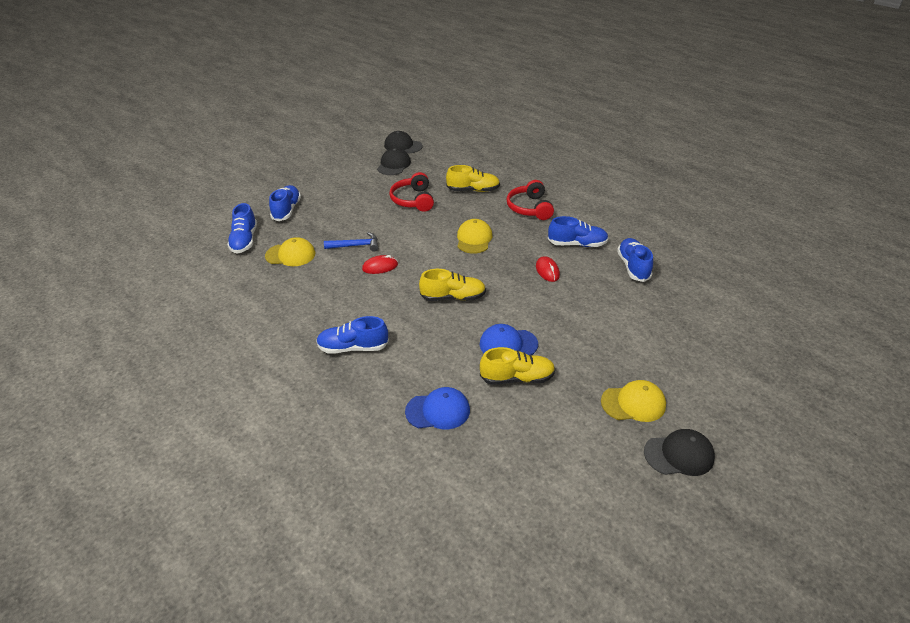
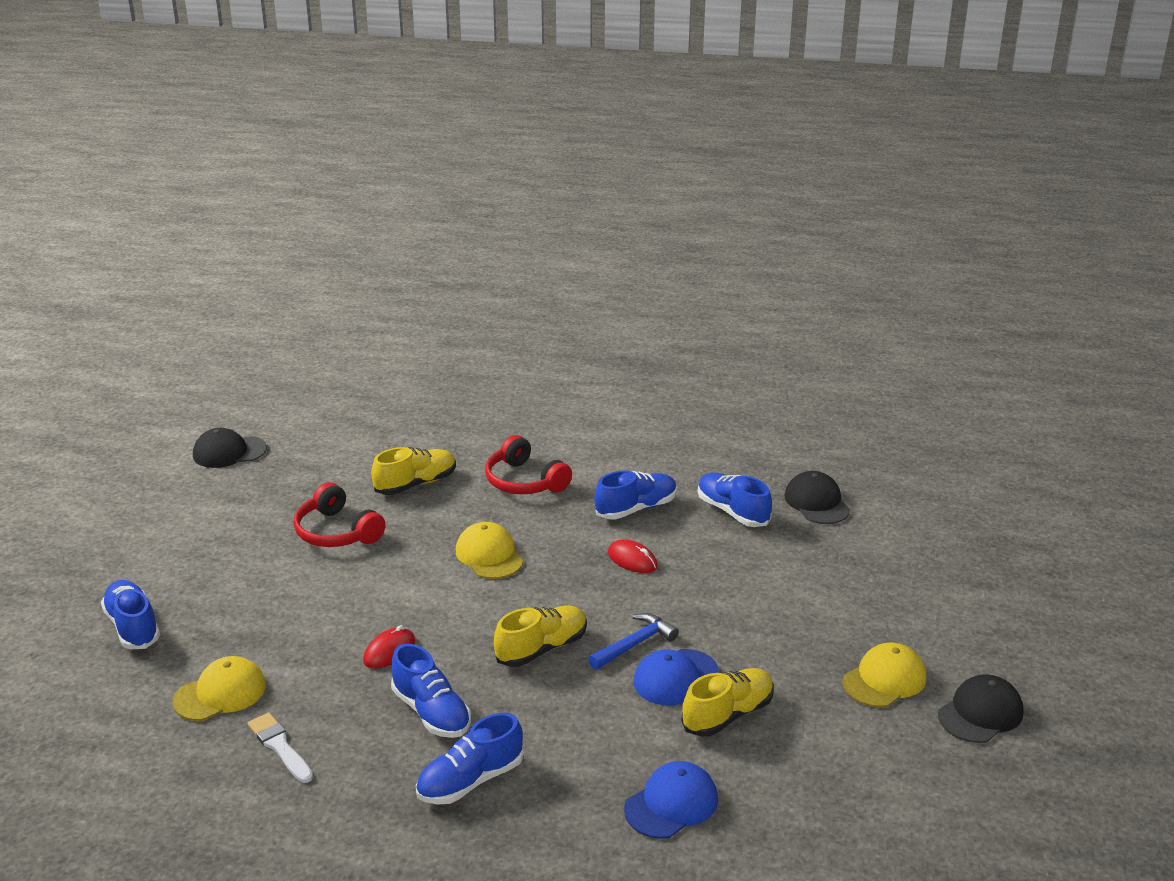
camera: 35 degrees left, 10 degrees down
(244, 241) = (109, 705): blue shoe -> blue shoe (431, 712)
(289, 290) = (279, 746): none -> white brush
(356, 246) = (317, 635): blue hammer -> blue hammer (635, 644)
(394, 165) = (246, 488): black cap -> black cap (817, 502)

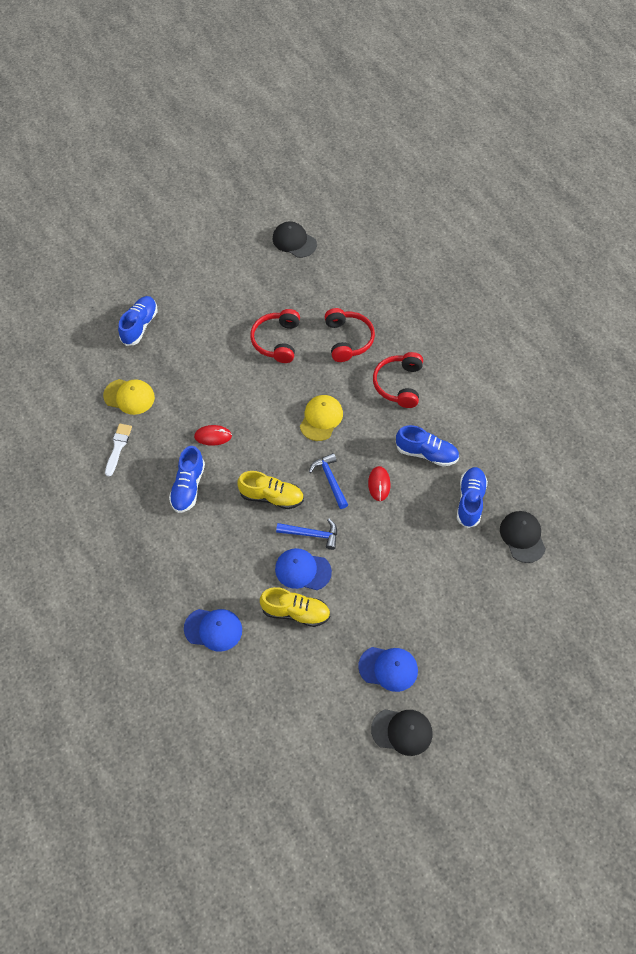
camera: 50 degrees right, 30 degrees up
(416, 484) = (348, 340): yellow shoe -> red headphones
(470, 781) = (159, 537): blue shoe -> none
(579, 591) = (330, 480): none -> blue hammer
(817, 502) = (522, 537): black cap -> black cap turned 45 degrees counterclockwise
(884, 679) = (388, 668): yellow cap -> blue cap

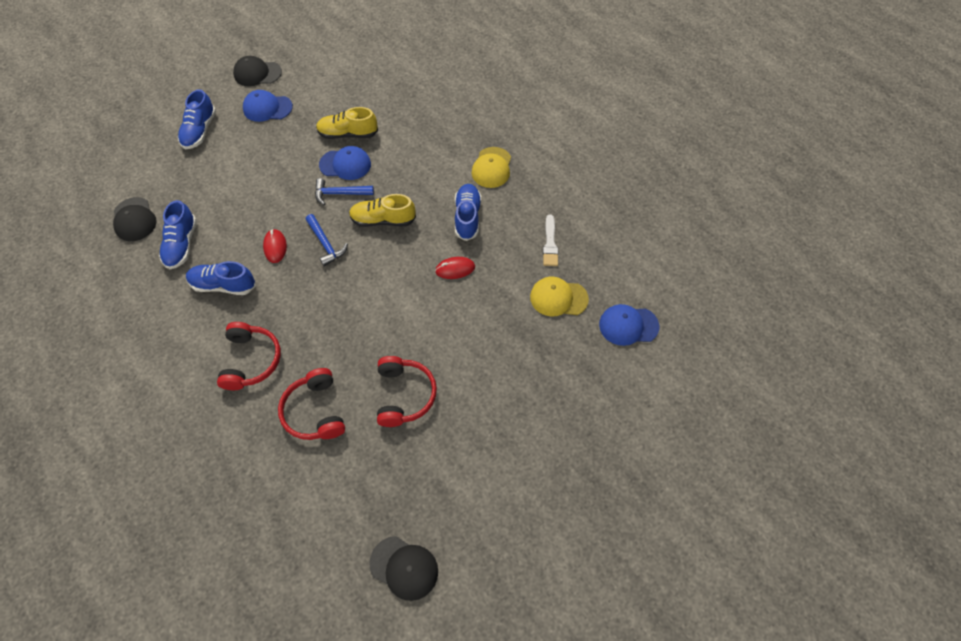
camera: 170 degrees right, 0 degrees up
(139, 326) = (579, 388): blue shoe -> blue shoe (200, 131)
(213, 629) = (416, 114): blue cap -> blue cap (628, 325)
(321, 419) = (340, 305): yellow cap -> yellow cap (492, 168)

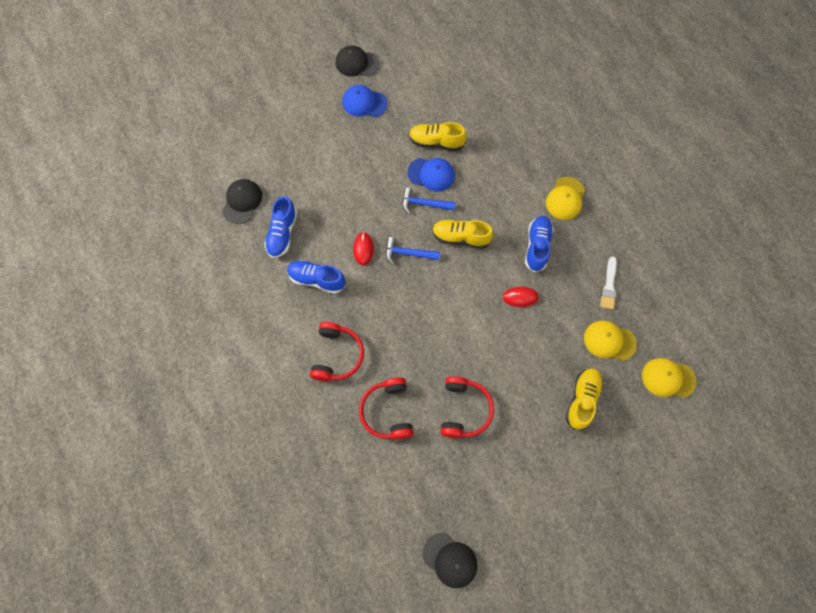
camera: 10 degrees right, 10 degrees up
(134, 219) = (242, 202): black cap -> black cap turned 150 degrees counterclockwise
(200, 131) = (302, 118): blue shoe -> none
(326, 244) = (408, 253): blue hammer -> blue hammer turned 120 degrees clockwise
(537, 362) = (582, 399): none -> yellow shoe
(628, 325) = (668, 378): blue cap -> yellow cap

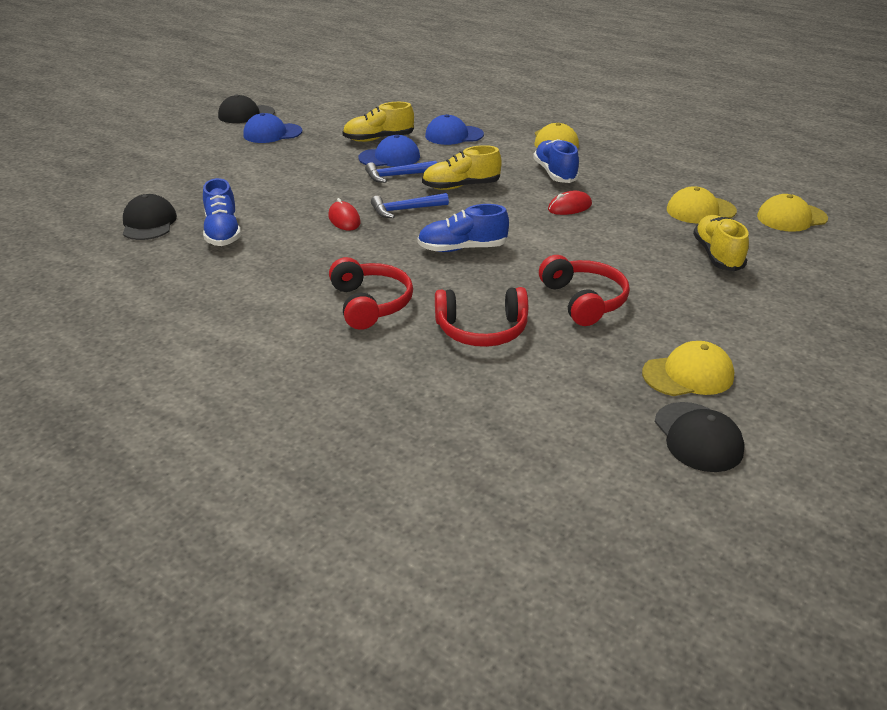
camera: 25 degrees left, 35 degrees down
(317, 279) = (296, 254): blue shoe -> blue shoe (462, 248)
(388, 411) = (482, 330): red headphones -> red headphones turned 60 degrees counterclockwise
(450, 560) = (698, 437): black cap -> black cap turned 60 degrees clockwise
(480, 507) = (688, 374): none -> yellow cap
(494, 158) = (454, 135): none -> blue cap
(609, 286) = (659, 178): white brush -> none

